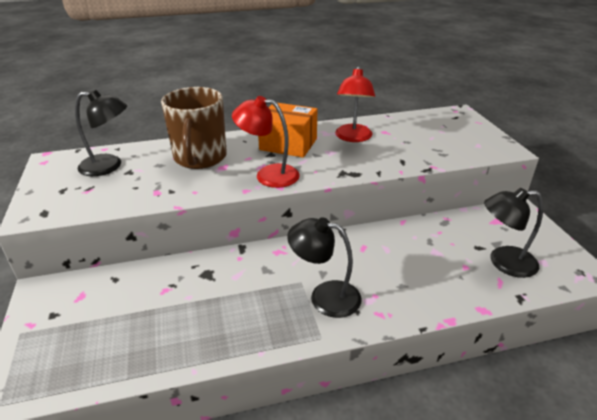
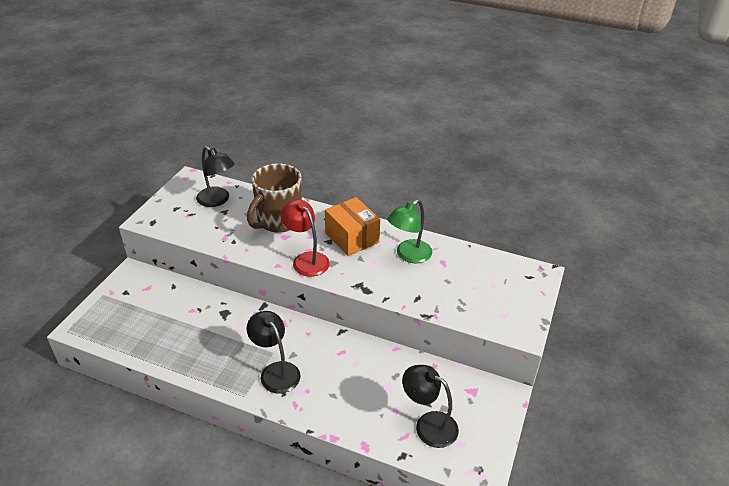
camera: 35 degrees right, 5 degrees up
(353, 137) = (408, 255): red lamp -> green lamp

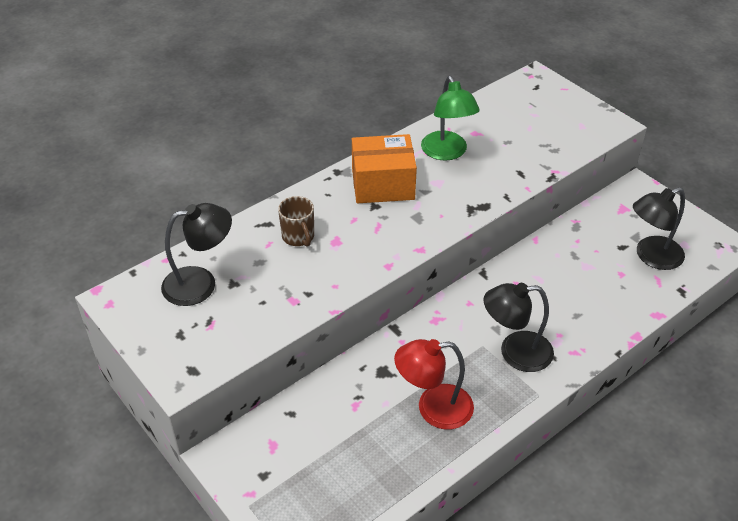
camera: 60 degrees left, 5 degrees up
(278, 221) = (298, 237): brown mug -> brown mug, size x0.49
(306, 259) = (395, 236): red lamp -> red lamp (433, 408)

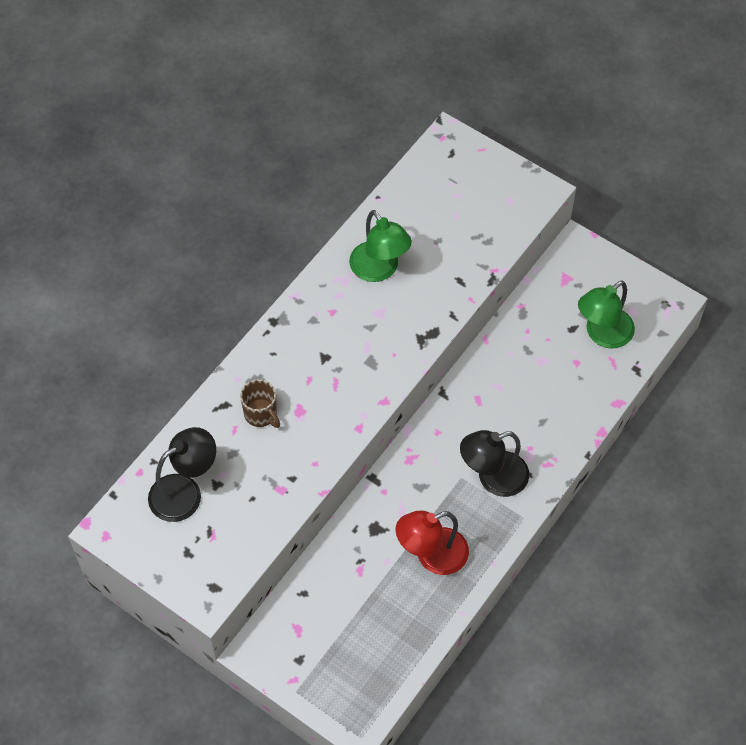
camera: 15 degrees left, 15 degrees up
(383, 184) = (325, 328): orange box -> none
(651, 257) = (602, 334): black lamp -> green lamp

